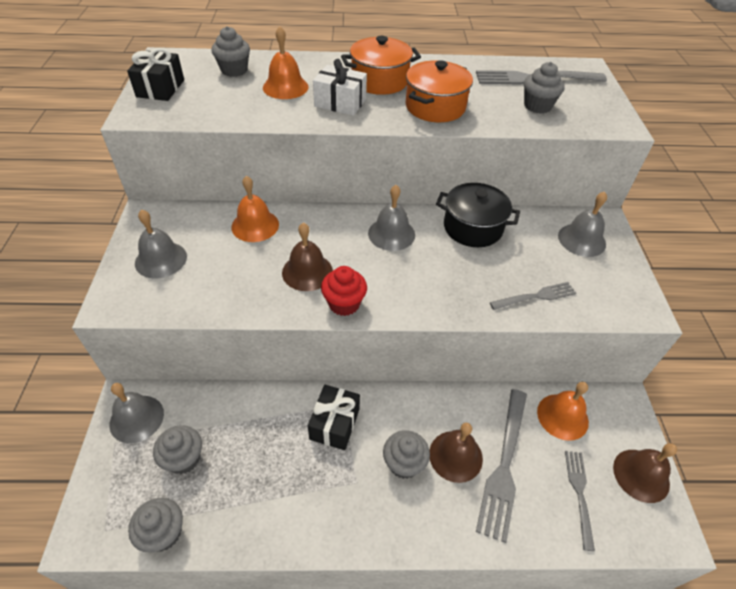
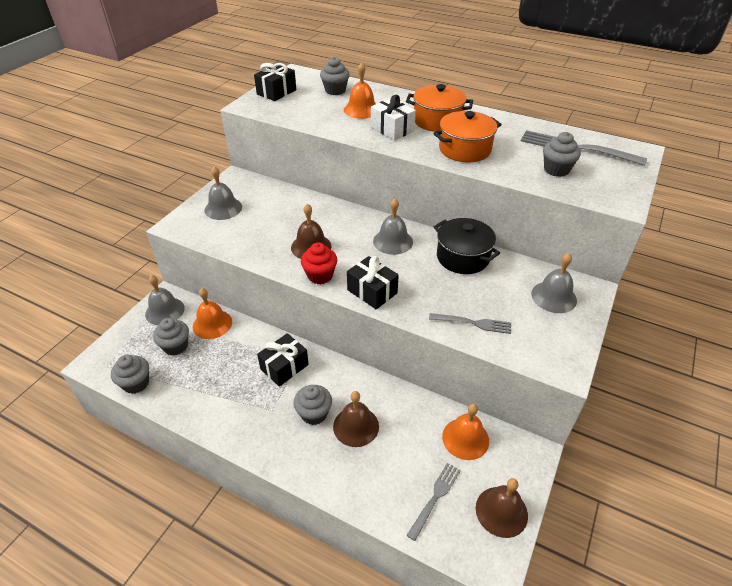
camera: 30 degrees right, 5 degrees down
(255, 225) = (299, 205): orange bell -> orange bell (212, 324)
(414, 301) = (372, 291): none -> black gift
(504, 465) = (389, 449): grey fork -> none

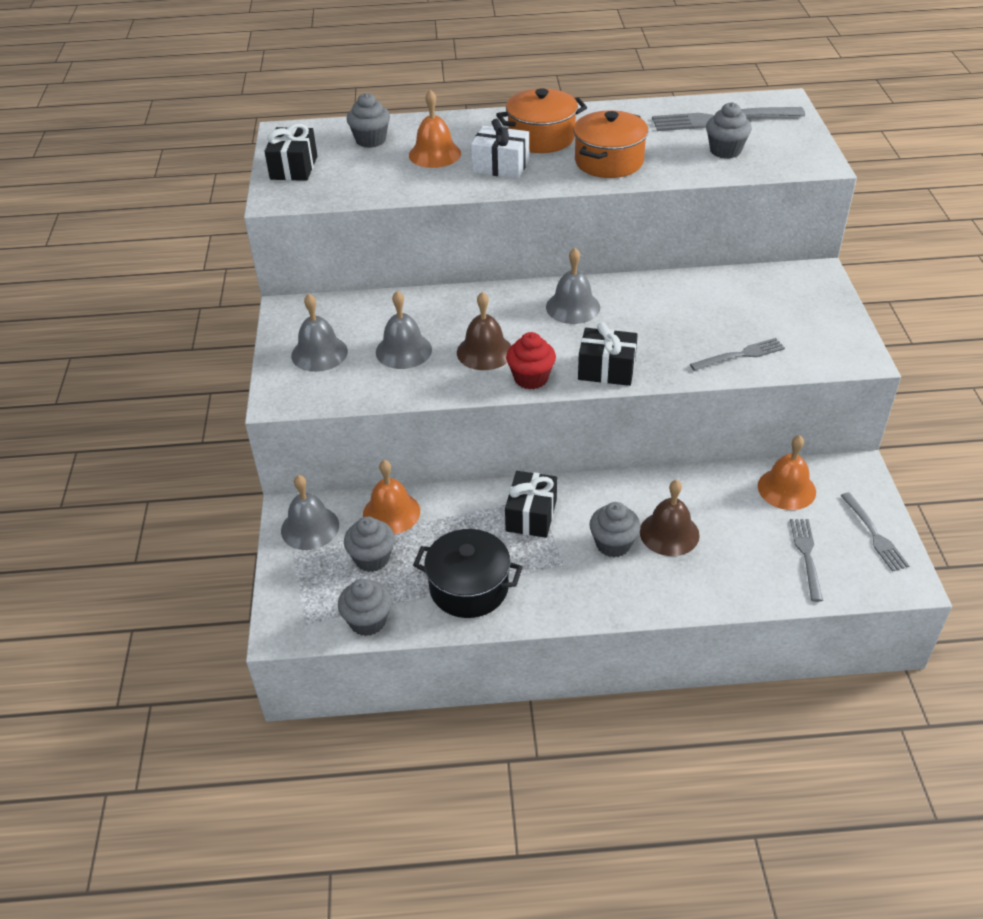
camera: 30 degrees left, 0 degrees up
(463, 257) = (665, 293): black pot -> black pot (469, 588)
(501, 511) = (874, 534): brown bell -> grey fork
(554, 297) = (791, 295): grey bell -> grey bell (403, 350)

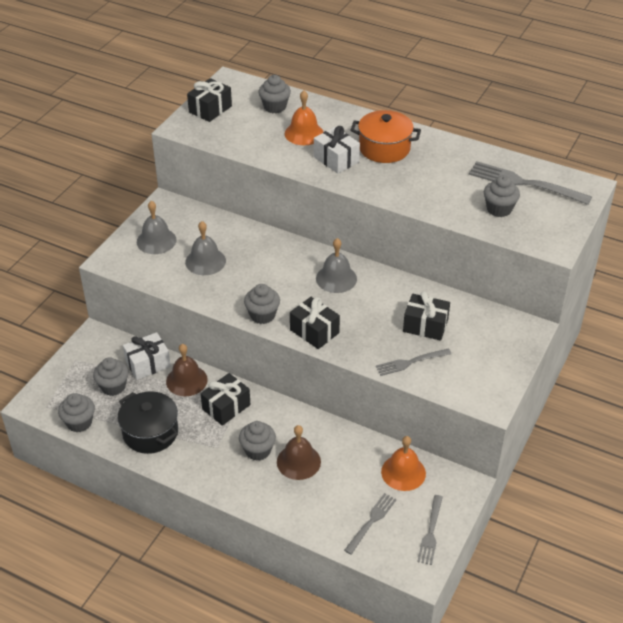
camera: 30 degrees right, 0 degrees up
(310, 527) = (96, 350): grey bell -> none
(391, 512) = (148, 364): orange bell -> white gift
(484, 352) = (252, 284): brown bell -> brown bell (186, 380)
(531, 378) = (262, 315): red cupcake -> grey cupcake
(609, 161) = (410, 185): orange pot -> none
(715, 313) = (425, 325): none -> black gift
(740, 355) = (411, 362): grey fork -> grey fork turned 150 degrees clockwise

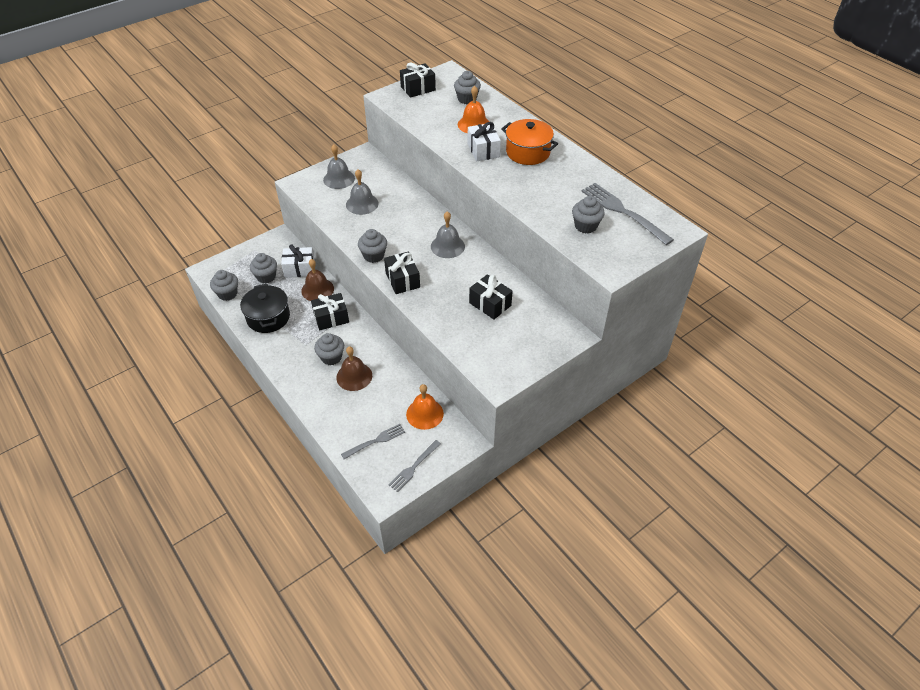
camera: 25 degrees right, 5 degrees up
(411, 362) = (458, 328): grey fork -> none

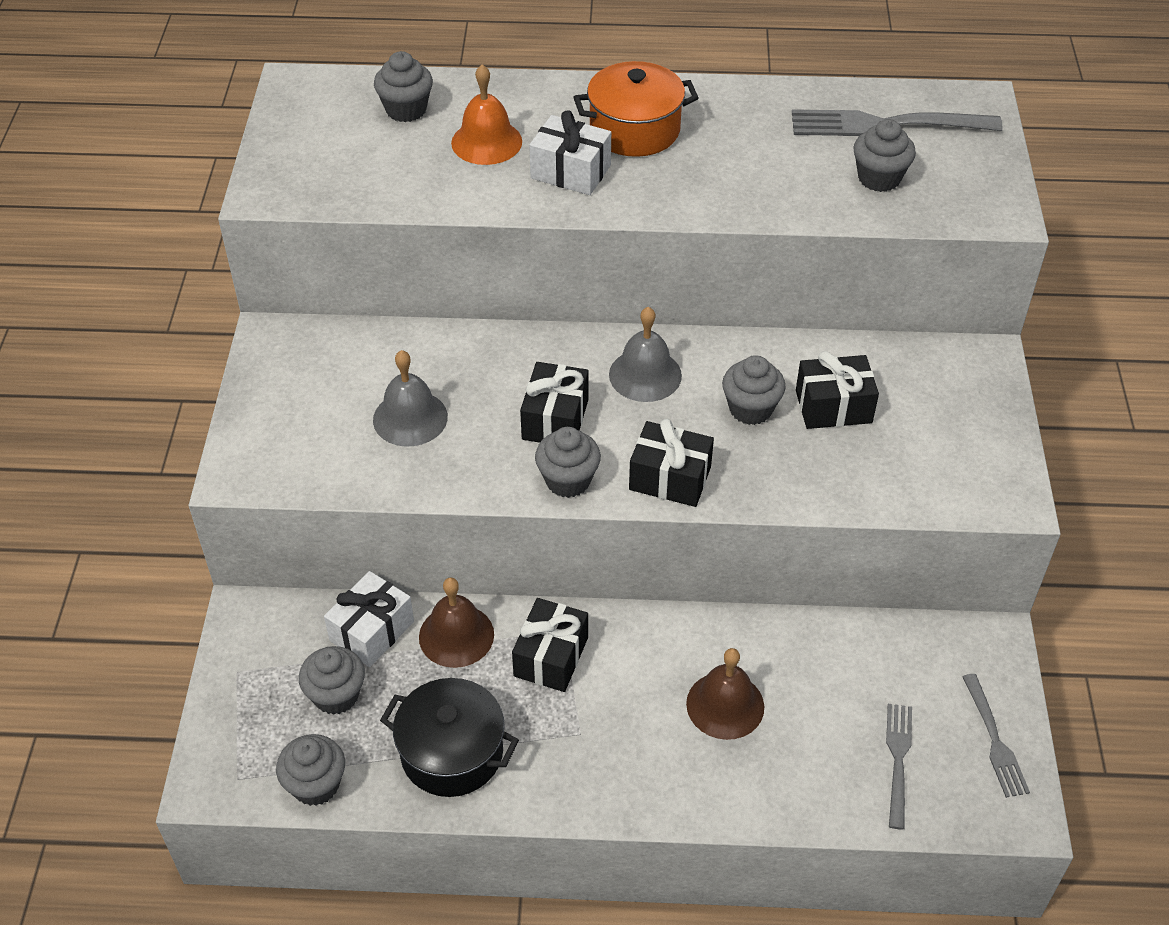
camera: 50 degrees left, 0 degrees up
(331, 357) = (649, 712): grey cupcake -> grey cupcake (750, 409)
(339, 179) = (300, 409): grey bell -> none
(418, 88) = (296, 145): black gift -> black gift (555, 419)
(424, 414) = (893, 657): orange bell -> none

